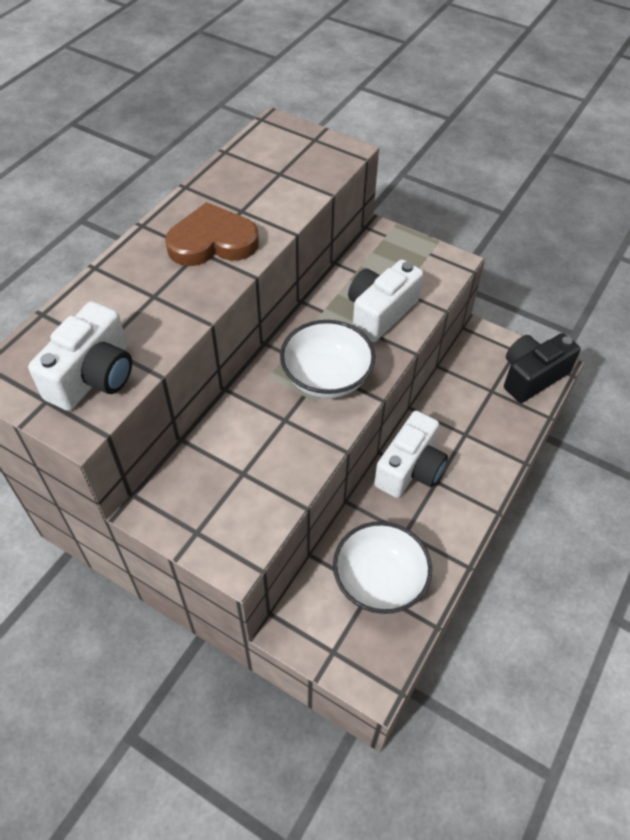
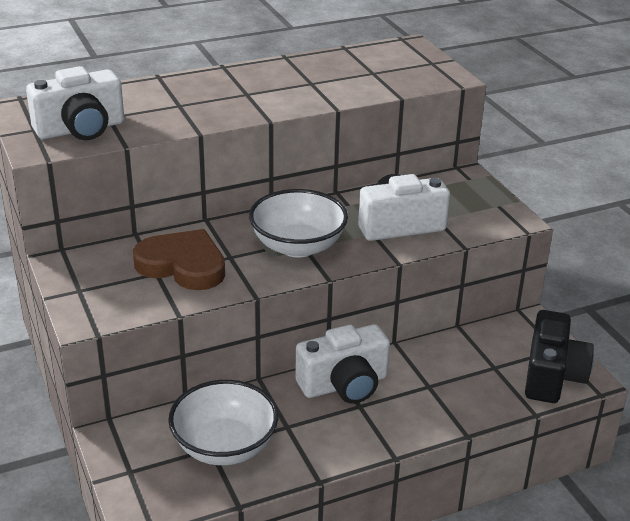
camera: 35 degrees right, 20 degrees down
(212, 242) = (264, 92): brown heart -> brown heart (183, 265)
(532, 376) = (552, 376): black camera -> black camera turned 105 degrees clockwise

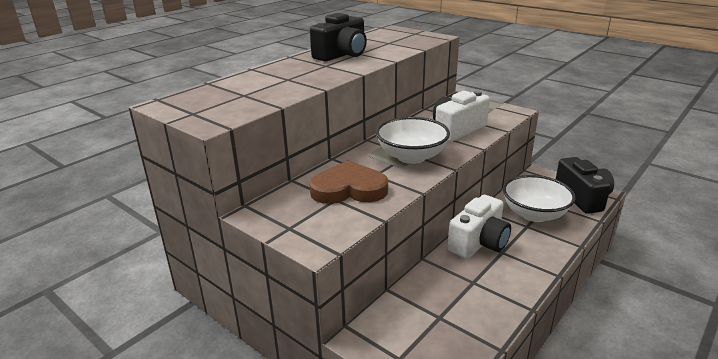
camera: 25 degrees left, 5 degrees down
(81, 129) = (231, 105): white camera -> none
(224, 446) = (447, 312): white bowl -> white bowl (534, 214)
(287, 80) = (342, 55): none -> black camera

